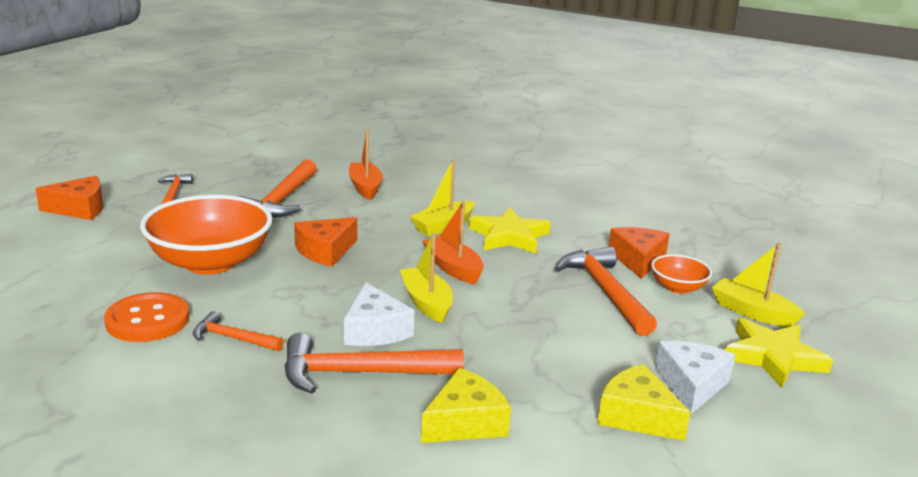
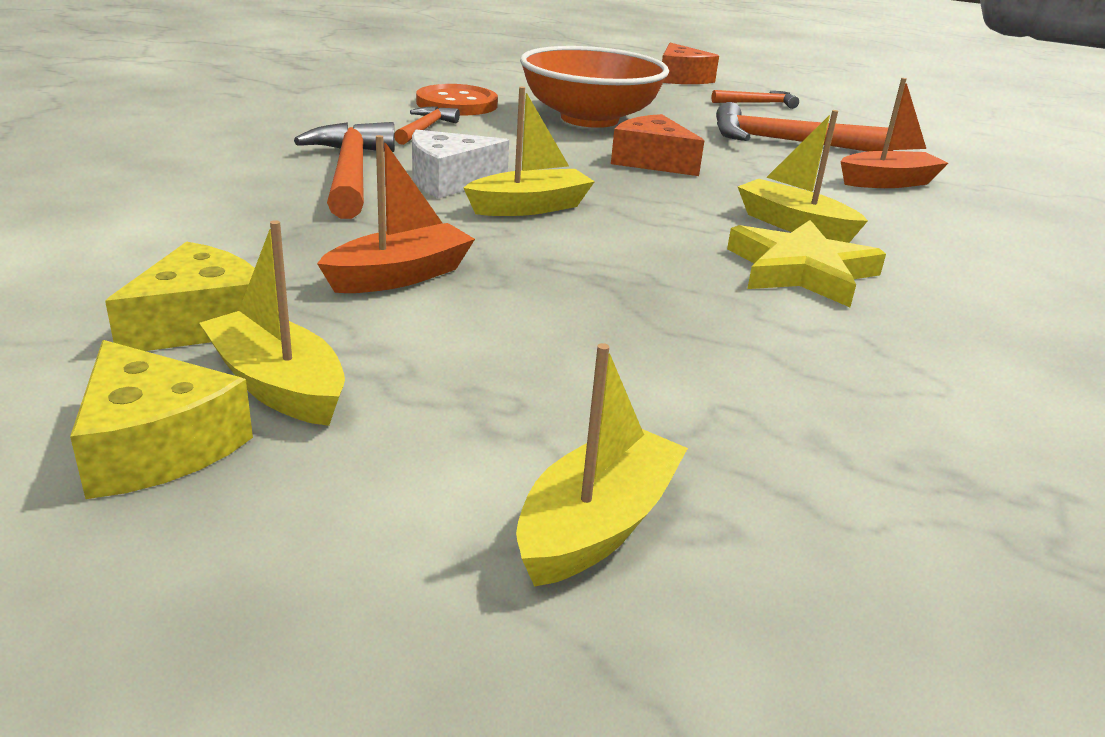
camera: 85 degrees right, 5 degrees up
(453, 268) = (646, 226): orange boat -> orange boat (400, 276)
(465, 423) = (230, 216): yellow cheese -> yellow cheese (155, 446)
(605, 292) = (623, 339): orange hammer -> none
(638, 260) = (796, 392): orange cheese -> none
(678, 287) = (684, 428): orange bowl -> none
(691, 385) = (278, 385): white cheese -> yellow boat
(772, 357) = (376, 514): yellow star -> none

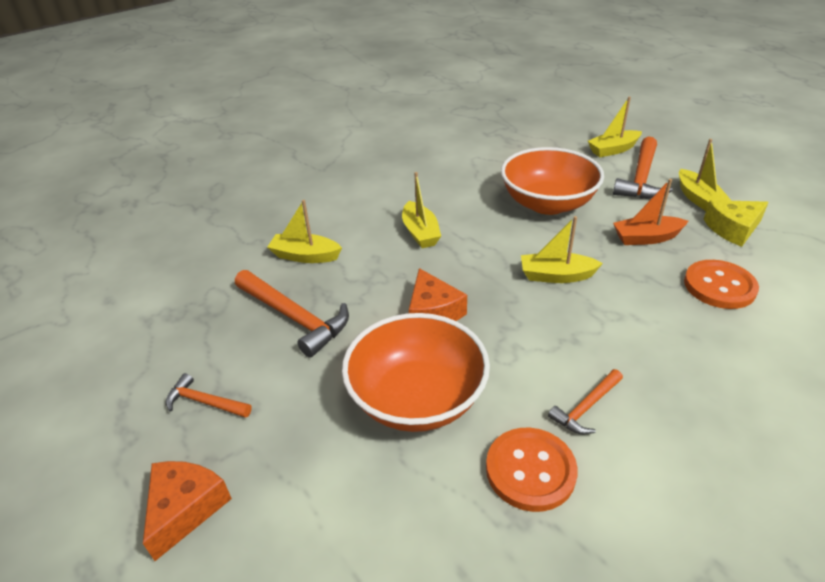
camera: 145 degrees left, 10 degrees up
(155, 446) = (733, 188): yellow cheese -> none
(258, 229) = (719, 286): none -> orange button
(350, 173) = (663, 338): orange hammer -> orange hammer (641, 178)
(449, 181) = (594, 314): white cheese -> none
(641, 305) = (547, 203): none -> orange bowl
(801, 271) = (458, 206): yellow star -> none
(888, 182) = (305, 256): orange boat -> yellow boat

